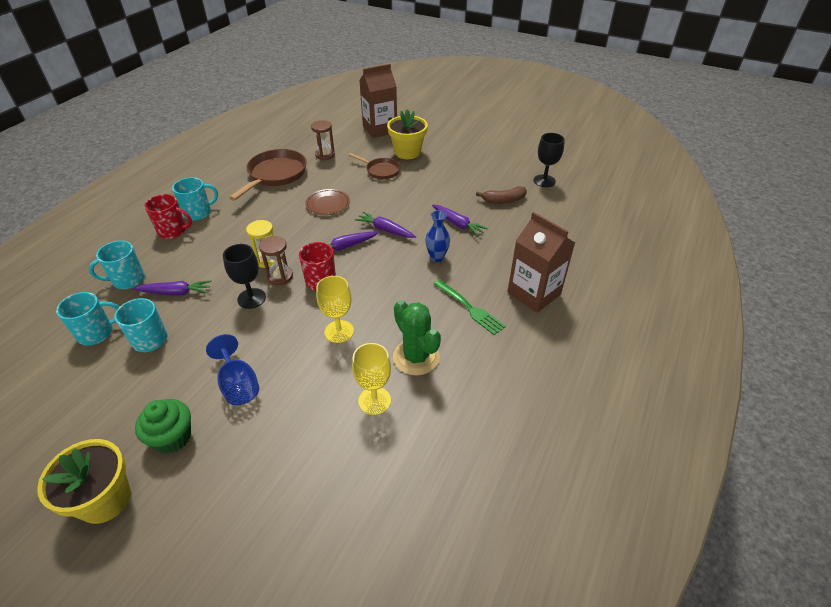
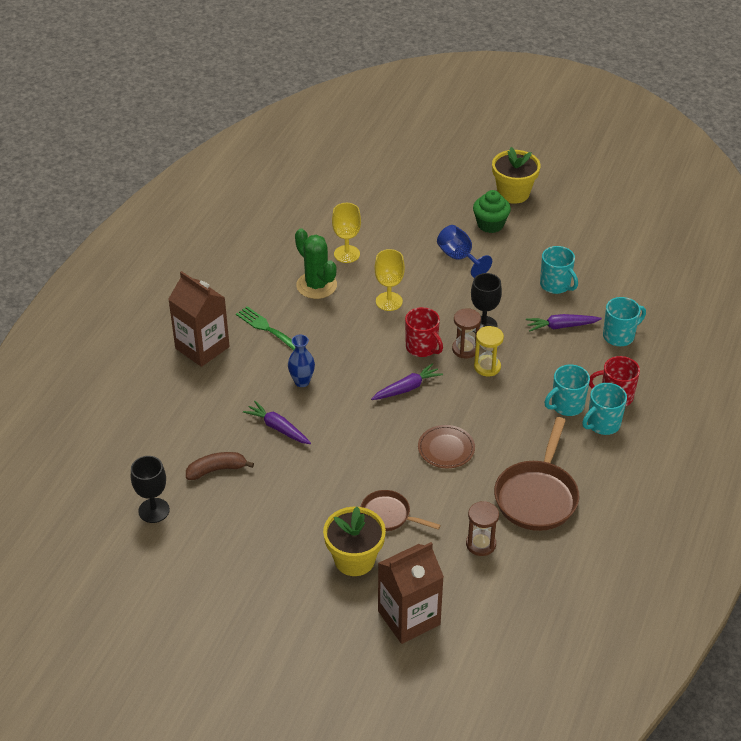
camera: 175 degrees right, 0 degrees up
(97, 333) = (607, 287): turquoise mug -> turquoise mug (566, 405)
(385, 230) = (365, 414): purple carrot -> none

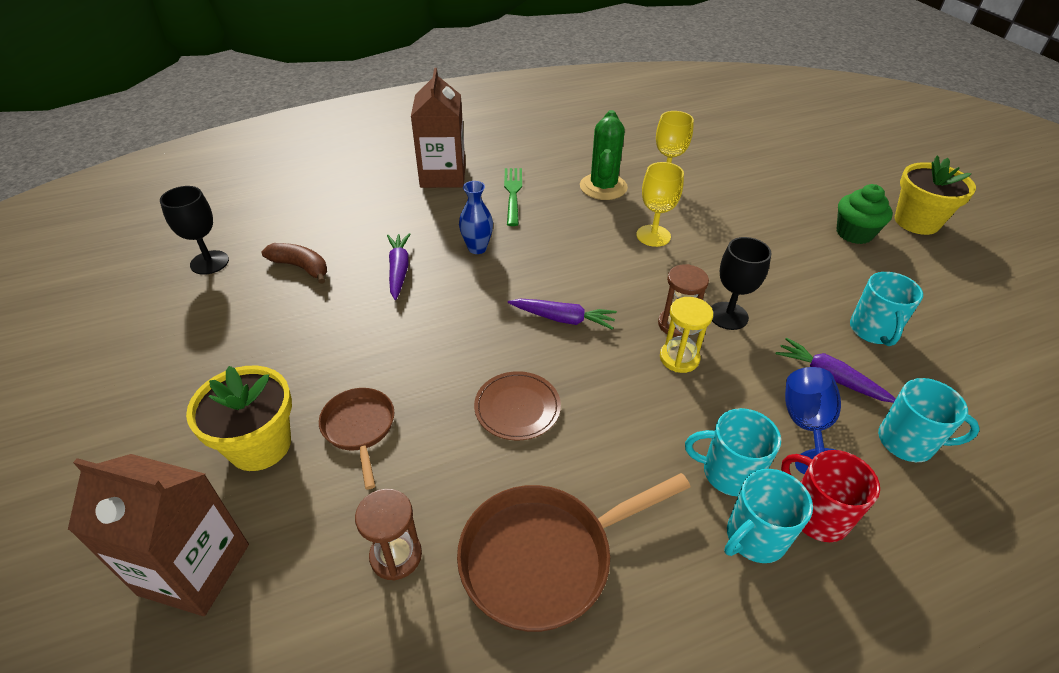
camera: 45 degrees right, 0 degrees up
(422, 348) = (631, 293): red mug -> none
(459, 257) = (779, 241): blue goblet -> blue goblet (806, 425)
(602, 424) = (754, 537): turquoise mug -> turquoise mug turned 45 degrees counterclockwise

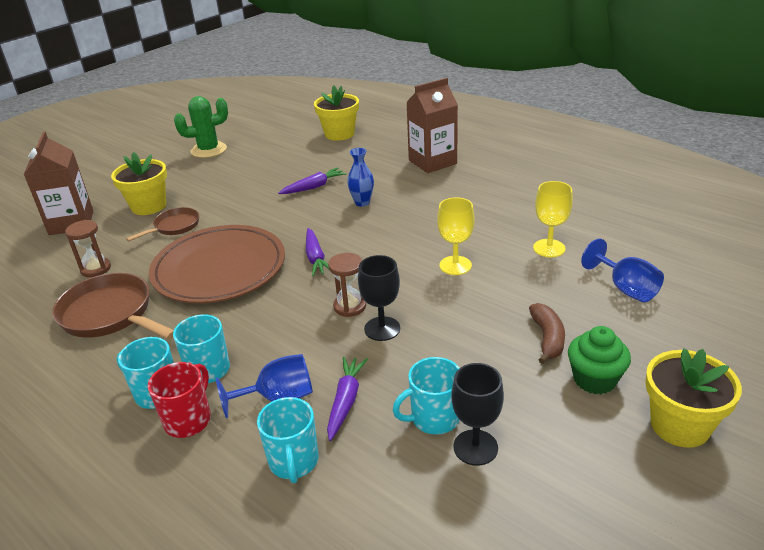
camera: 65 degrees right, 10 degrees down
(209, 262) = (271, 137): black goblet -> black goblet (475, 447)
(287, 208) = (339, 134): none -> yellow flower pot
(301, 267) = (289, 160): brown banana -> brown banana (547, 338)
(513, 194) = (442, 192): green fork -> none
(517, 408) = (219, 268): brown plate -> brown plate, size x2.22
(603, 187) = (498, 224): green cactus -> green cactus (209, 150)
(679, 358) = (311, 317): yellow hourglass -> none
(748, 173) = (625, 288): none -> blue goblet

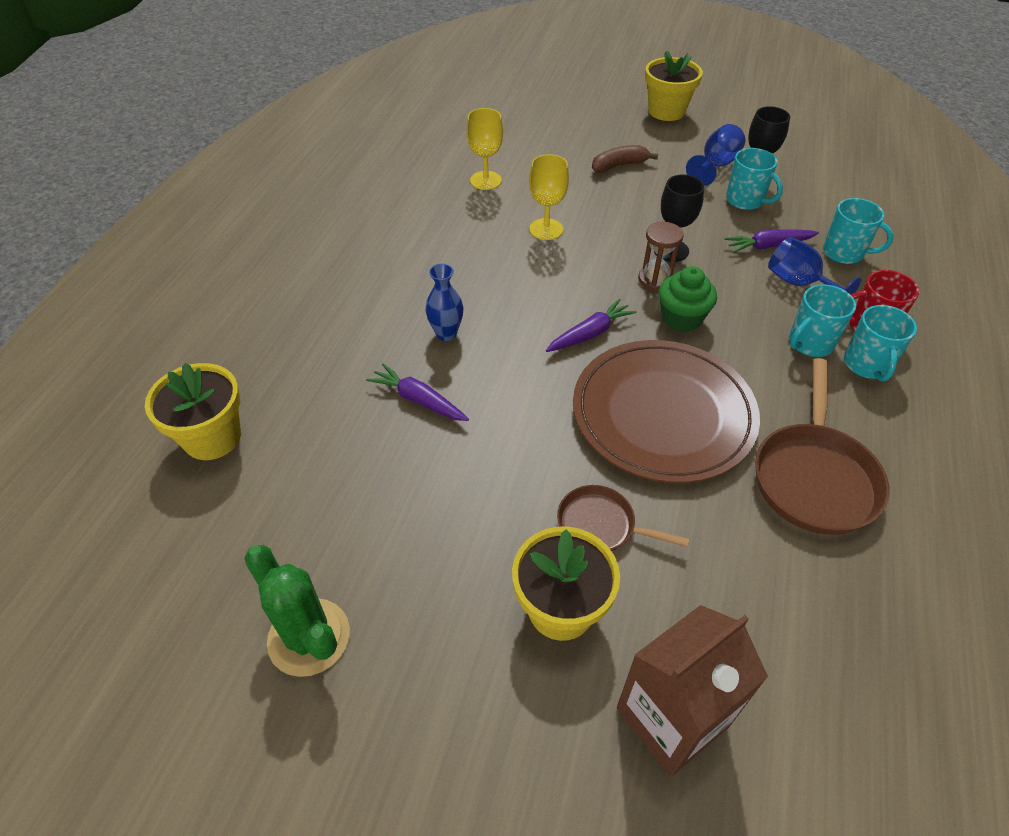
camera: 115 degrees left, 15 degrees up
(96, 269) = (754, 564): brown hourglass -> none
(293, 462) = (844, 253): turquoise mug -> turquoise mug turned 60 degrees clockwise
(432, 162) = (308, 298): brown carton -> none
(594, 379) = (649, 142): green cupcake -> green cupcake (681, 318)
(625, 288) = (528, 138): blue goblet -> blue goblet (716, 165)

